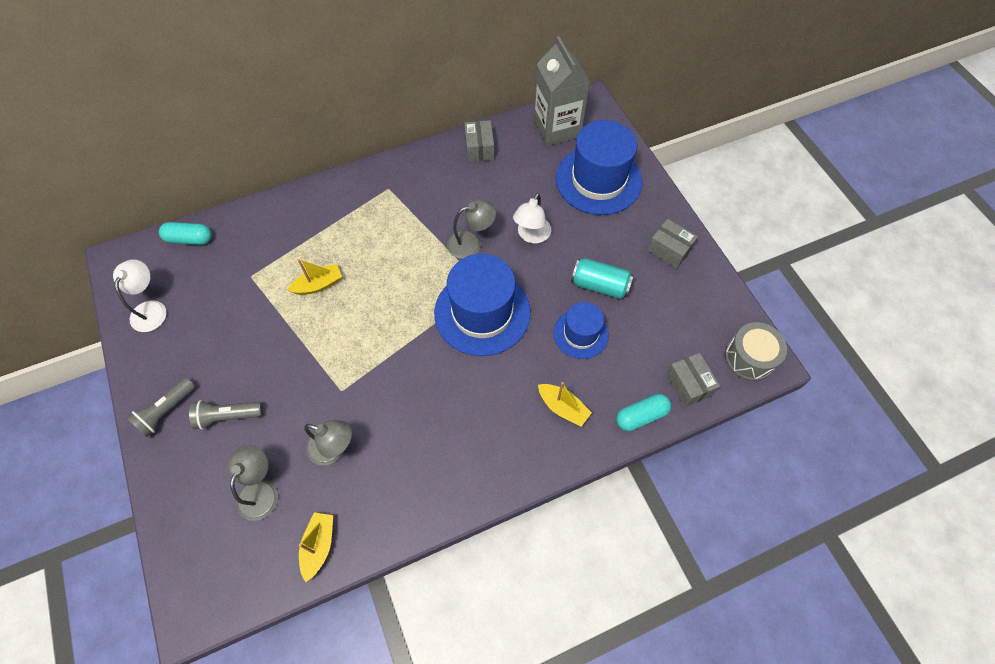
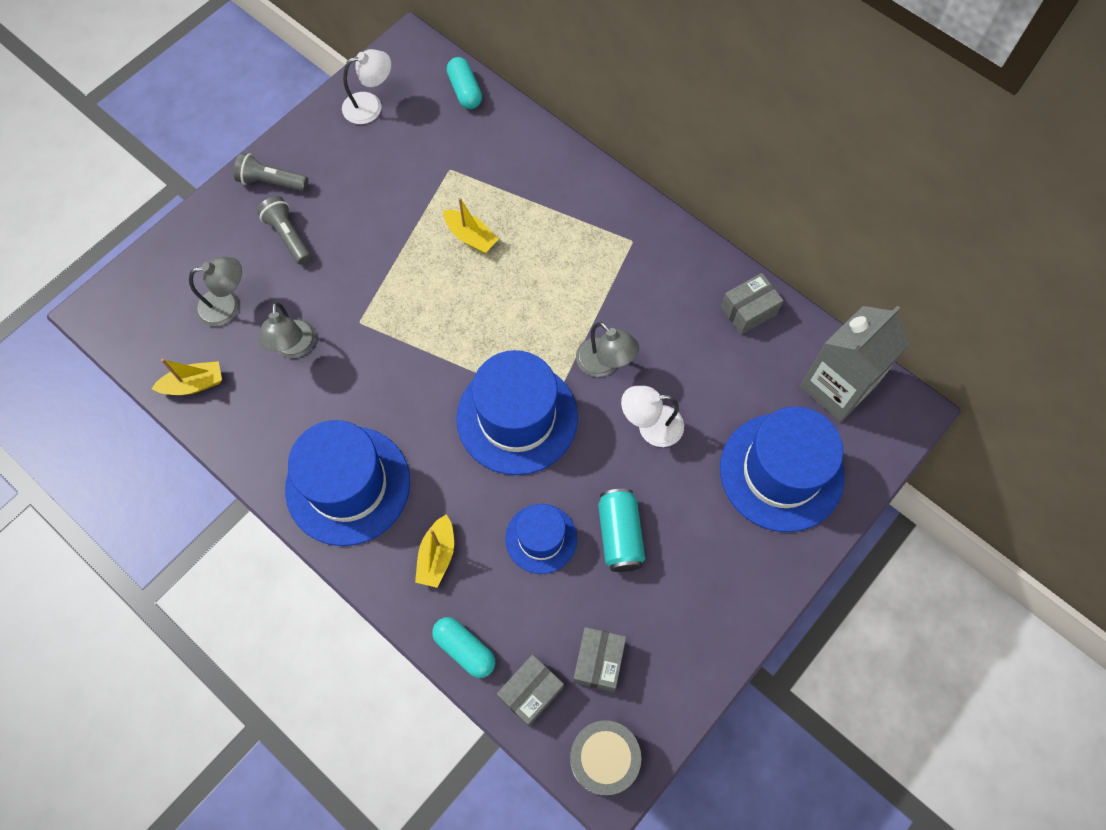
camera: 65 degrees right, 5 degrees up
(476, 451) = (348, 485): none -> blue hat
(669, 250) = (717, 602): grey box -> grey box (598, 661)

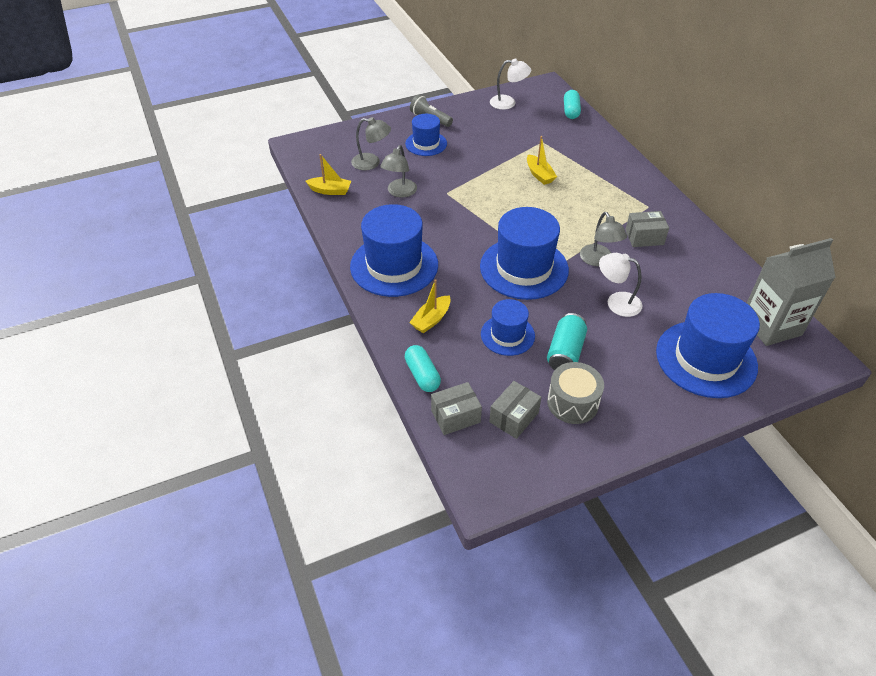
camera: 25 degrees right, 20 degrees down
(288, 236) = (426, 144): grey flashlight -> blue hat
(603, 758) = (488, 476): grey drum -> grey drum (572, 402)
(748, 311) = (718, 265): grey box -> grey box (644, 237)

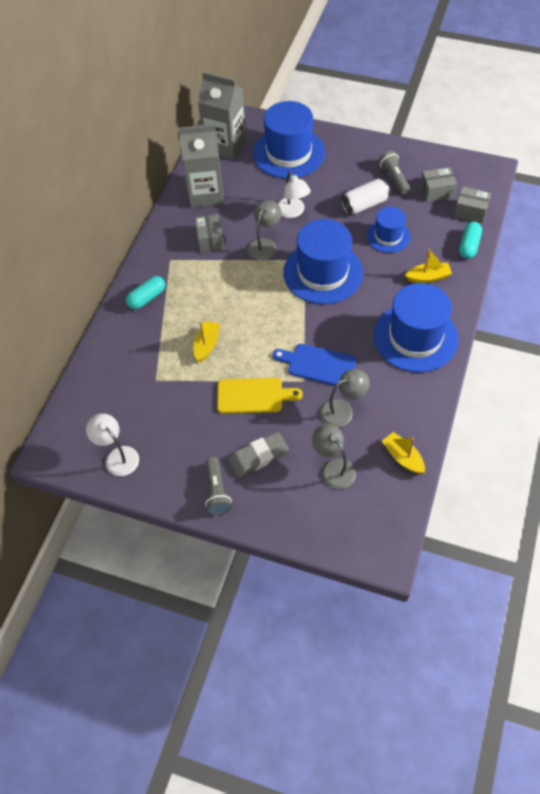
camera: 135 degrees left, 10 degrees up
(426, 144) = (258, 456): blue hat -> grey eraser
(447, 207) = (318, 365): none -> blue cutting board
(469, 167) = (253, 396): none -> yellow cutting board
(565, 352) = (364, 205): turquoise can -> white can
(571, 111) = (80, 398): turquoise capsule -> turquoise capsule (147, 298)
(572, 402) = (394, 178): grey drum -> grey flashlight
(644, 237) = (210, 240): grey box -> grey box turned 45 degrees clockwise
(708, 269) = (206, 194): none -> grey carton

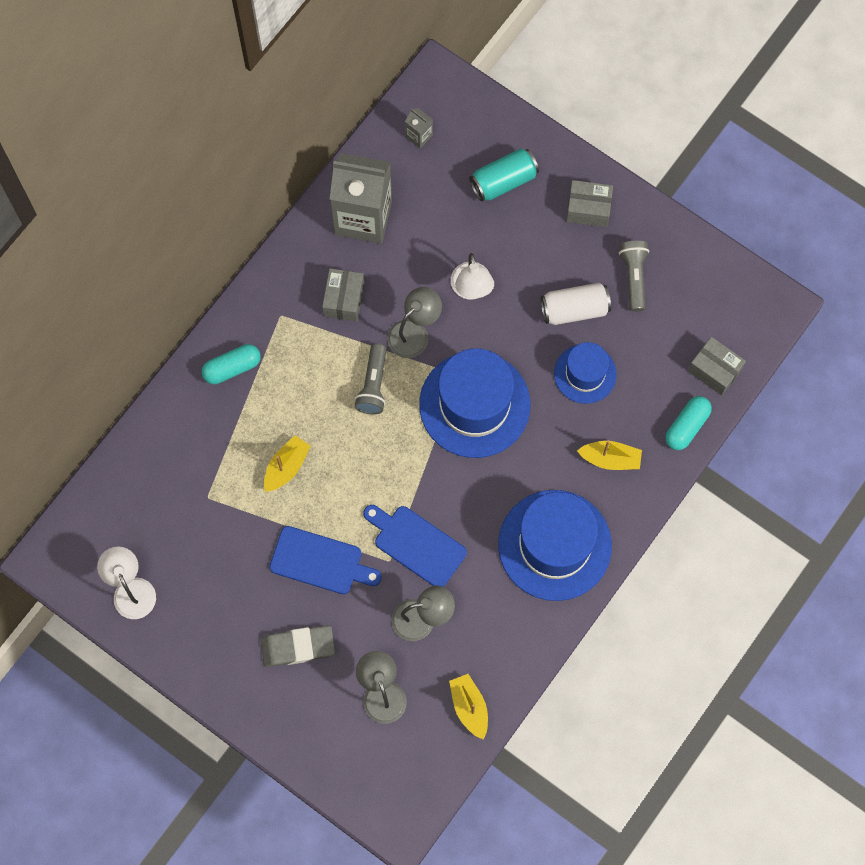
camera: 15 degrees right, 15 degrees up
(217, 491) = (234, 676): grey flashlight -> grey flashlight (373, 385)
(225, 145) = (419, 136): grey carton -> grey carton, size x0.40
(253, 396) = (320, 561): yellow cutting board -> blue cutting board
(289, 153) = (503, 181): blue hat -> turquoise can
(436, 191) = (683, 320): grey box -> grey box (588, 209)

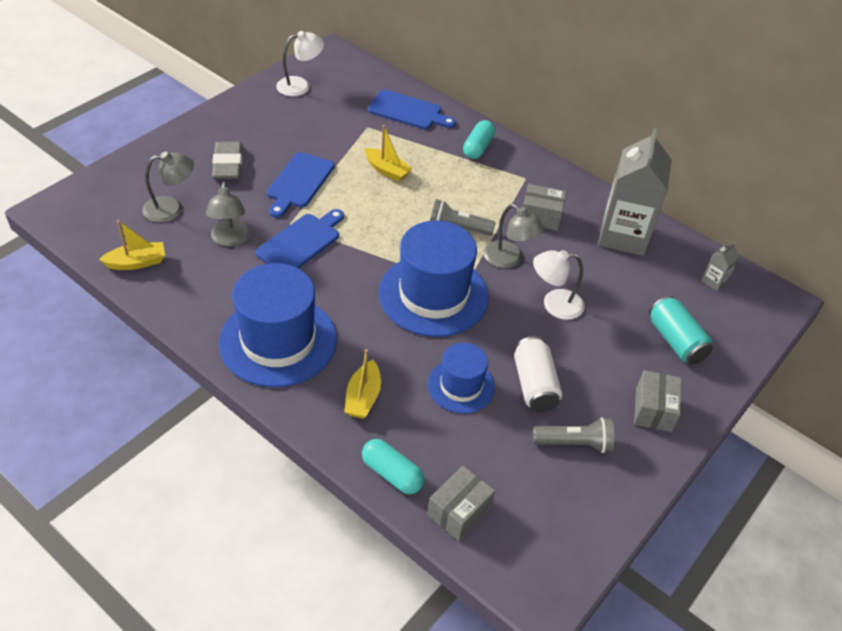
camera: 90 degrees right, 25 degrees down
(170, 452) = (408, 111): none -> blue cutting board
(232, 368) = (478, 148): turquoise capsule -> turquoise capsule turned 45 degrees clockwise

